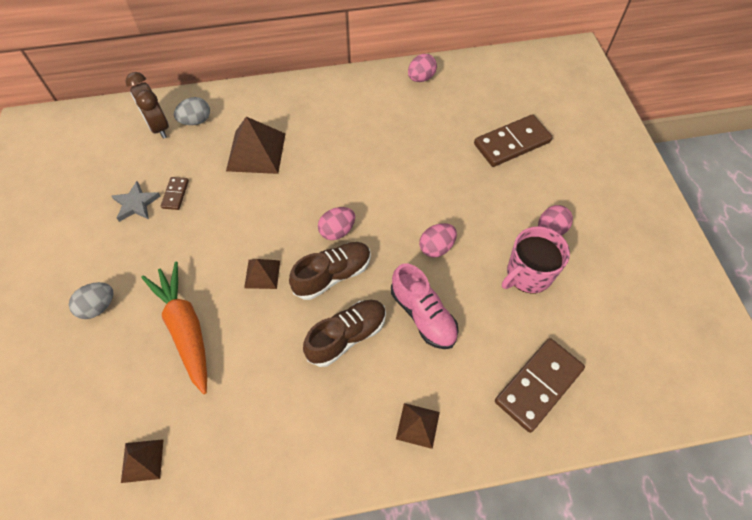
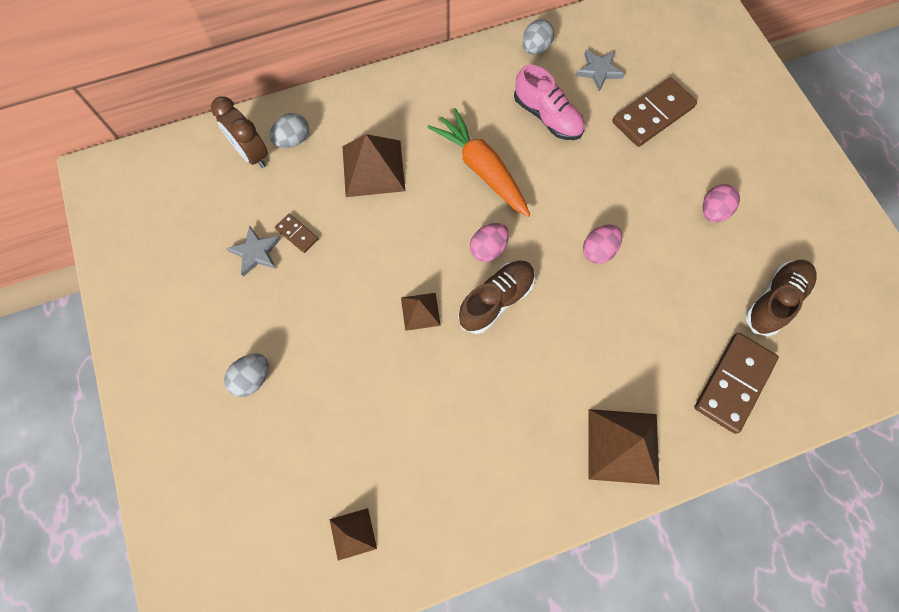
camera: 10 degrees left, 10 degrees up
(175, 194) = (297, 234): brown domino -> brown domino turned 45 degrees counterclockwise
(185, 329) = (355, 387): orange carrot -> orange carrot (482, 169)
(347, 336) = (528, 365): brown shoe -> brown shoe (774, 301)
(418, 425) = (623, 446): brown pyramid -> brown pyramid, size x1.82
(421, 78) = (535, 48): pink egg -> grey egg
(423, 315) = (601, 328): pink shoe -> pink shoe (547, 117)
(472, 102) = (599, 71): none -> grey star
(528, 274) = (700, 265): pink mug -> none

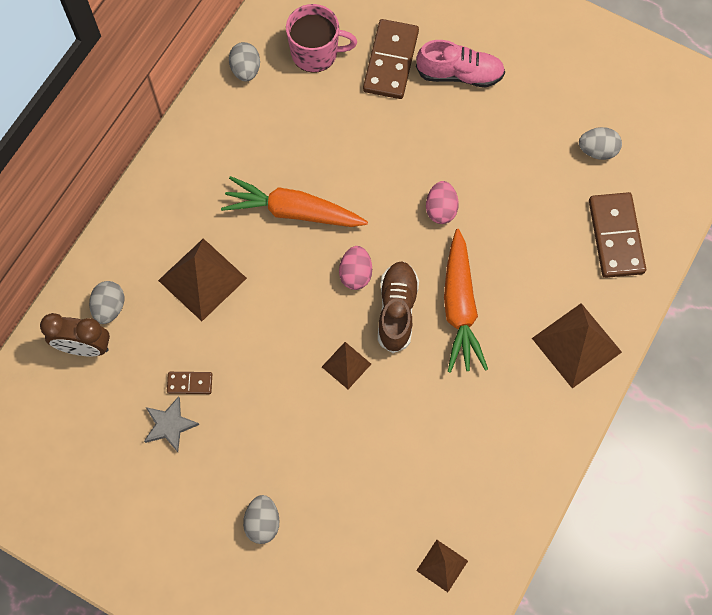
camera: 40 degrees left, 0 degrees up
(547, 117) = (308, 125): pink shoe -> pink shoe (459, 74)
(549, 337) = (459, 307): none -> orange carrot
(599, 71) = (316, 53): grey star -> pink mug
(713, 211) = (500, 111): pink egg -> none
(774, 301) = (597, 150): brown shoe -> grey egg

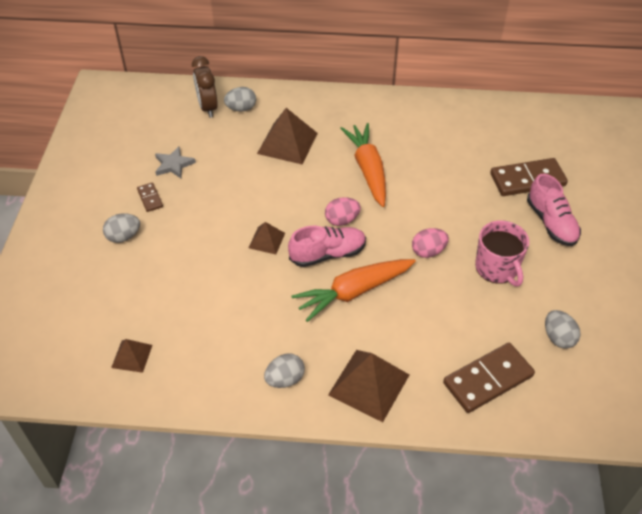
camera: 65 degrees right, 20 degrees down
(190, 383) = (208, 164): brown domino -> brown domino (150, 198)
(246, 70) = (457, 109): grey egg -> grey egg (285, 379)
(316, 53) = (499, 138): pink mug -> pink mug (497, 268)
(397, 310) = (327, 254): brown shoe -> pink shoe

